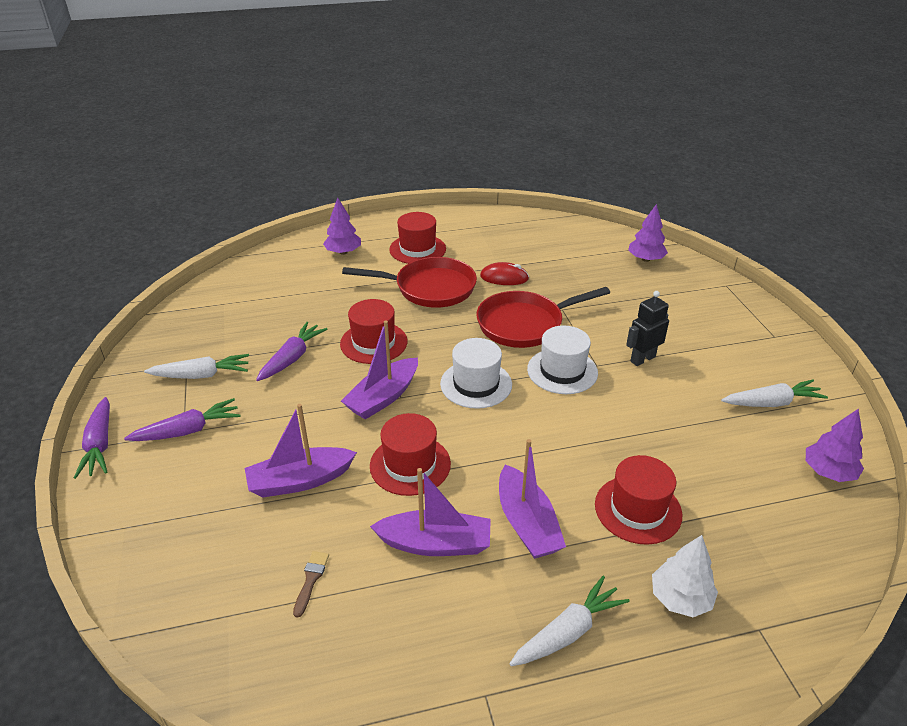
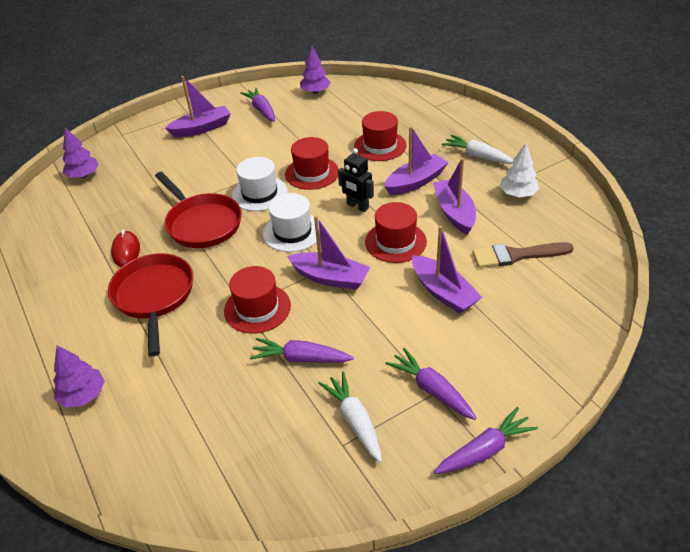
camera: 105 degrees left, 5 degrees up
(311, 580) = (516, 255): brown brush -> brown brush, size x2.00
(417, 249) = (72, 329): red hat -> red hat (312, 173)
(642, 359) = (232, 160): black robot -> black robot (357, 206)
(680, 598) = (432, 127): white tree -> white tree (517, 194)
(728, 344) = (201, 128): none -> purple boat
(771, 403) = (262, 110): white carrot -> purple carrot

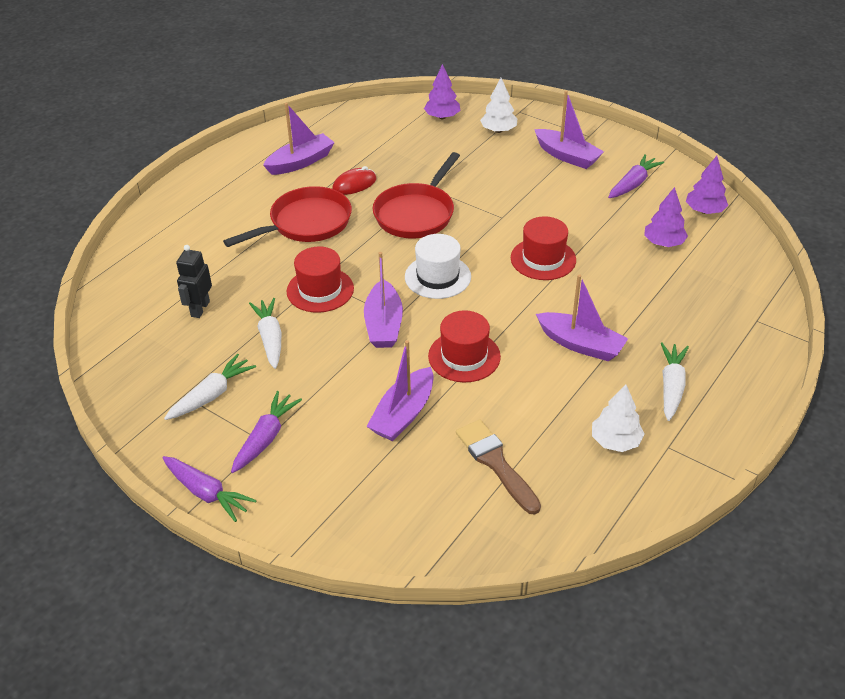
camera: 65 degrees right, 0 degrees up
(83, 395) = (185, 230): purple tree -> purple tree (663, 243)
(135, 151) = (498, 130): none -> white tree
(259, 193) = (484, 234): white hat -> none
(301, 358) = (270, 338): purple carrot -> white carrot
(357, 206) = (506, 310): black robot -> black robot (200, 309)
(380, 146) = (631, 296): red hat -> none
(454, 213) = (542, 391): purple boat -> purple boat (300, 162)

